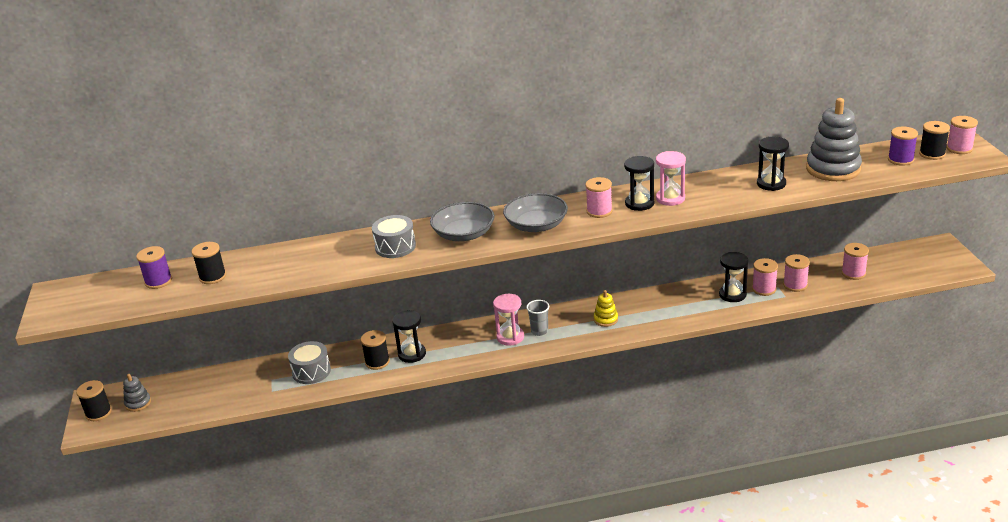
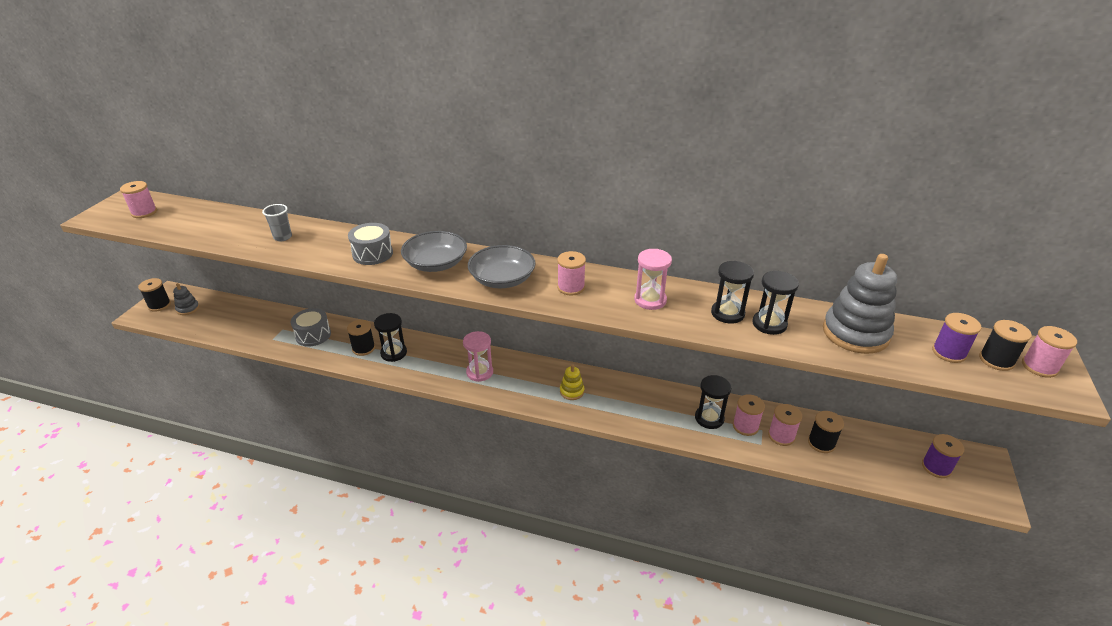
camera: 25 degrees right, 5 degrees up
(158, 281) = (190, 216): purple spool -> purple spool (936, 467)
(212, 277) = (225, 227): black spool -> black spool (821, 443)
(539, 331) = (507, 377): grey cup -> grey cup (283, 237)
(639, 203) = (615, 294): black hourglass -> black hourglass (727, 313)
(853, 273) = (855, 450): pink spool -> pink spool (144, 212)

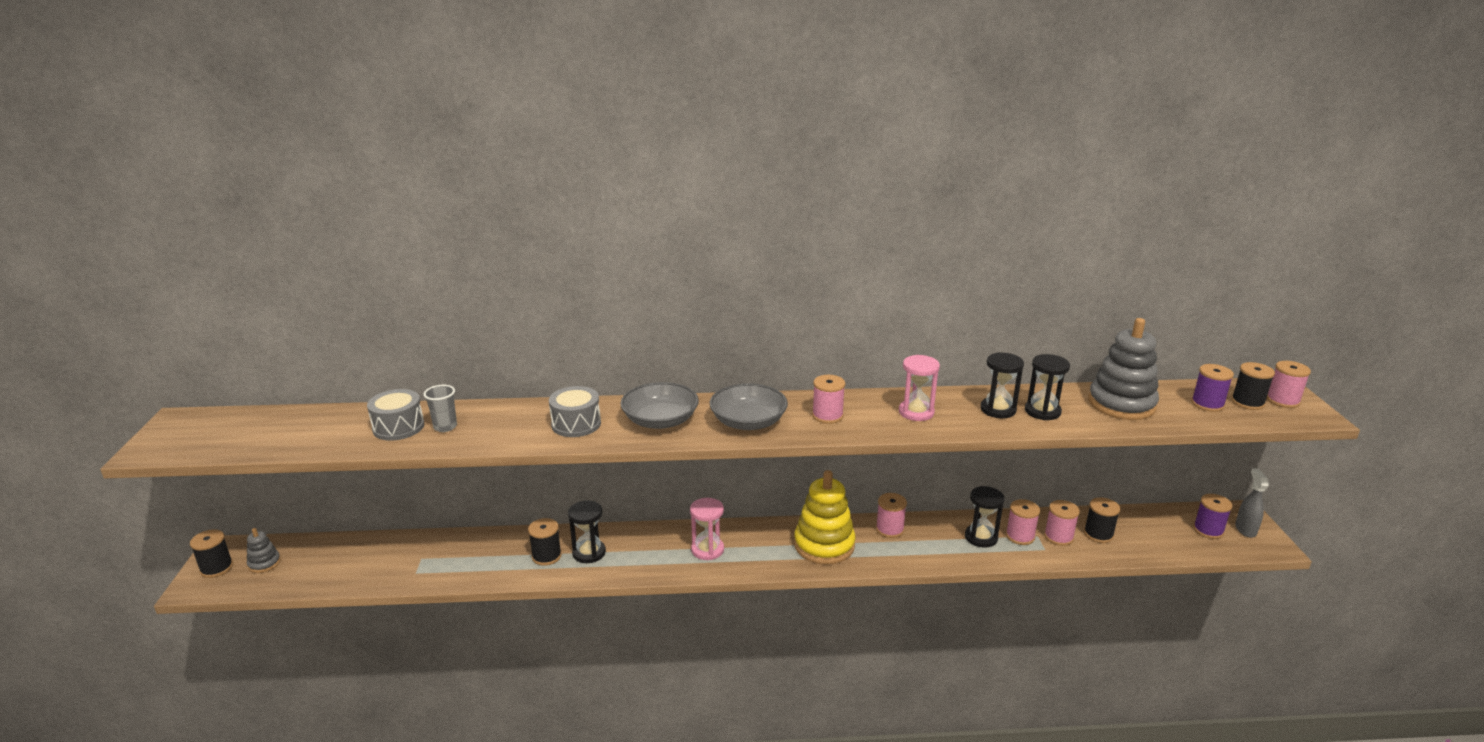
camera: 20 degrees left, 10 degrees down
(144, 212) = (221, 433): pink spool -> pink spool (889, 529)
(313, 335) = (469, 556): grey drum -> grey drum (398, 427)
(572, 391) = (824, 545): yellow stacking toy -> yellow stacking toy, size x2.09
(977, 476) = (1245, 529): none -> grey spray bottle

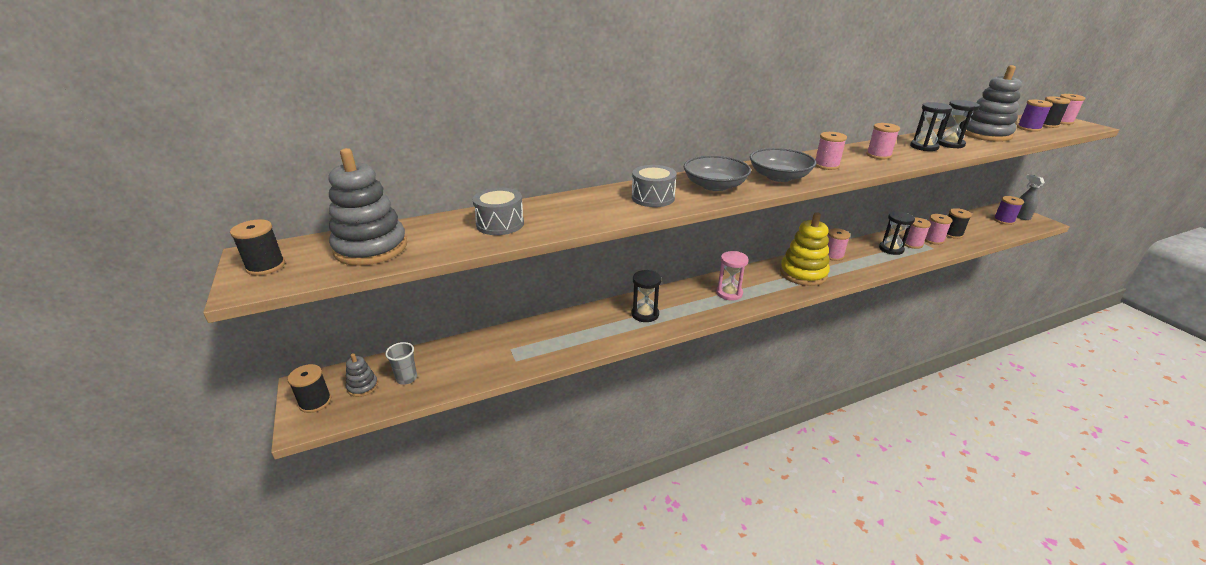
camera: 20 degrees left, 5 degrees up
(268, 432) = (371, 248): none -> grey stacking toy
(445, 427) = (543, 217): grey cup -> grey cup (406, 378)
(546, 556) = (614, 324): black spool -> black spool (266, 266)
(916, 412) = (878, 155): pink hourglass -> pink spool

